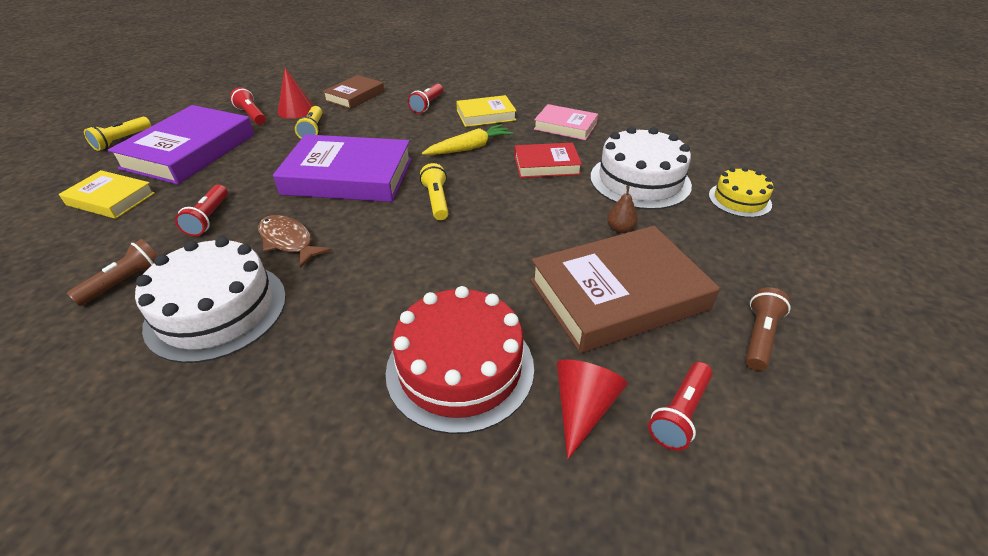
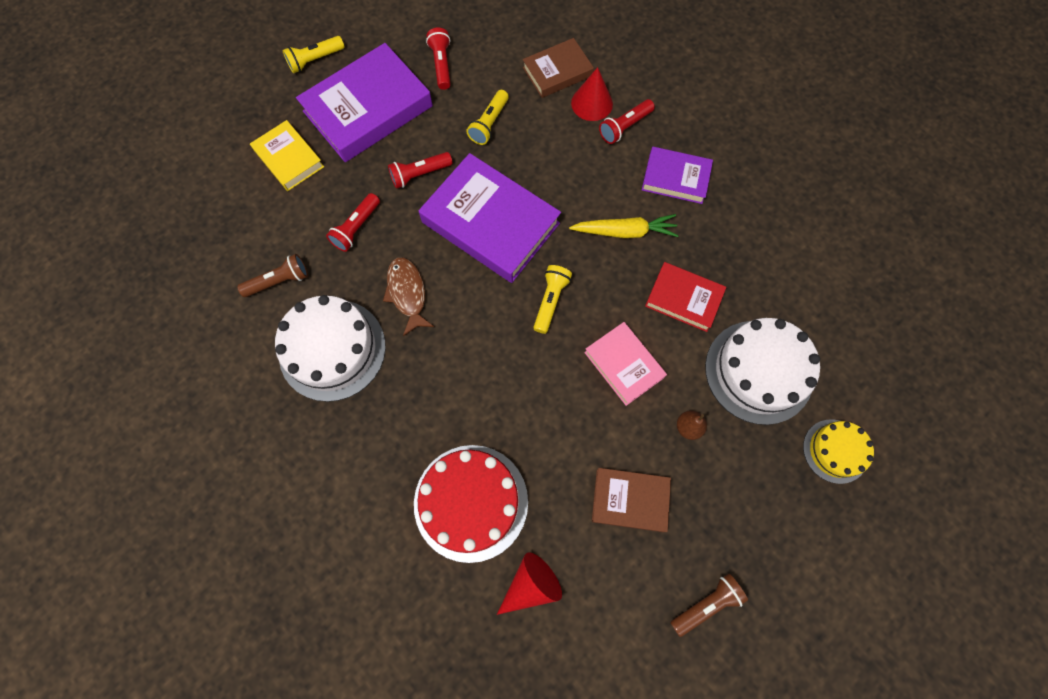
camera: 30 degrees right, 30 degrees up
(296, 110) = (487, 75): red cone -> red cone (592, 103)
(486, 115) = (675, 178): yellow book -> purple book
(565, 126) = (748, 241): pink book -> pink book (624, 365)
(618, 294) = (630, 500): brown book -> brown book, size x0.56
(680, 413) = (592, 627): red flashlight -> red flashlight (419, 174)

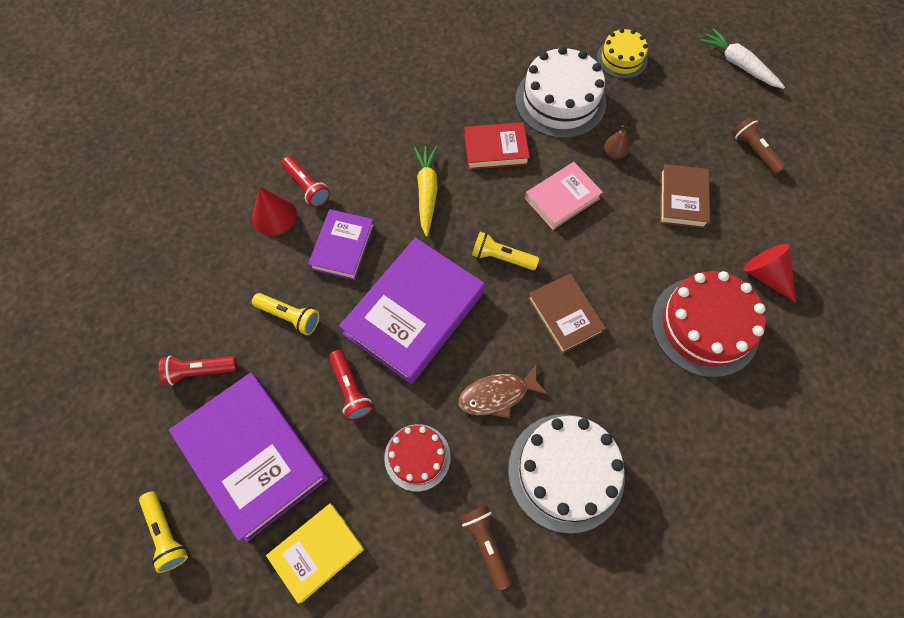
camera: 90 degrees left, 5 degrees down
(356, 228) = (417, 457): red flashlight -> red cake
(557, 72) = (228, 247): brown book -> brown book (565, 315)
(675, 178) = (370, 147): purple book -> purple book (343, 247)
(683, 299) = (495, 149): red book -> red book turned 60 degrees clockwise
(848, 609) = (738, 64): none -> white carrot

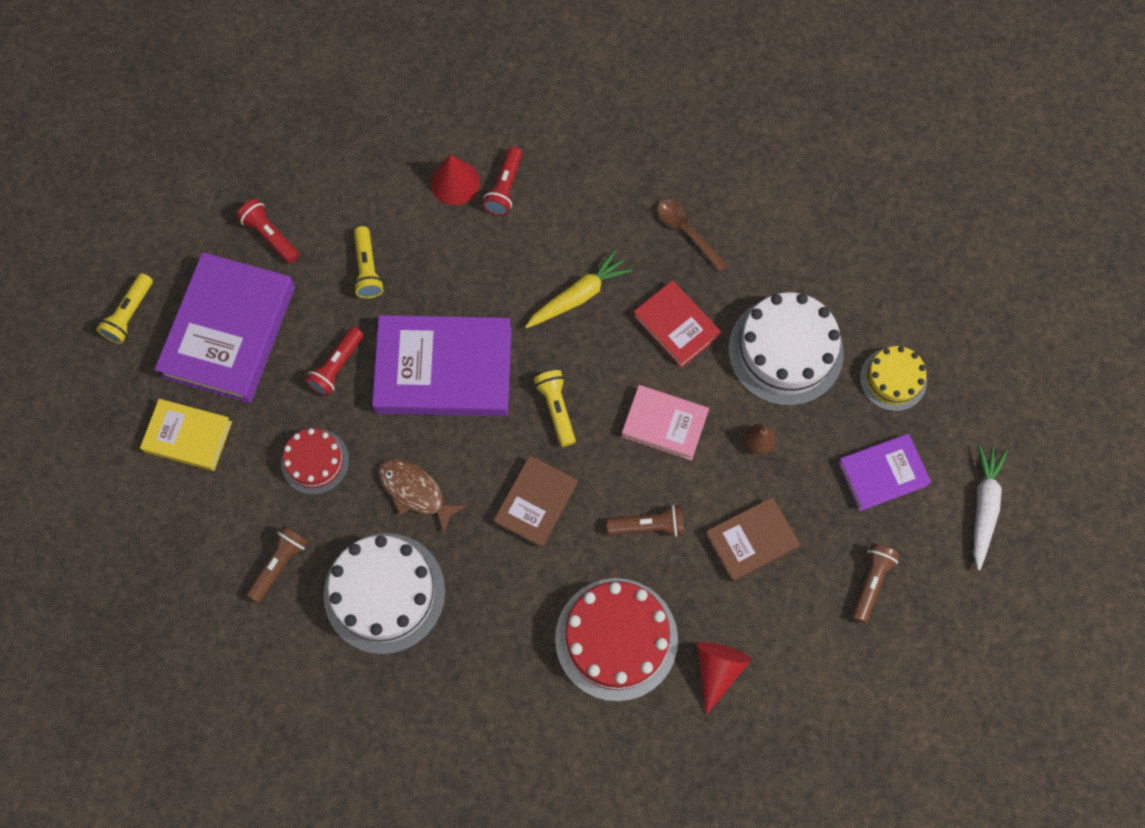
camera: 55 degrees right, 5 degrees up
(343, 247) = (466, 263): purple book -> purple book (882, 474)
(433, 103) = (686, 232): none -> brown spoon
(631, 253) = (648, 526): none -> brown flashlight

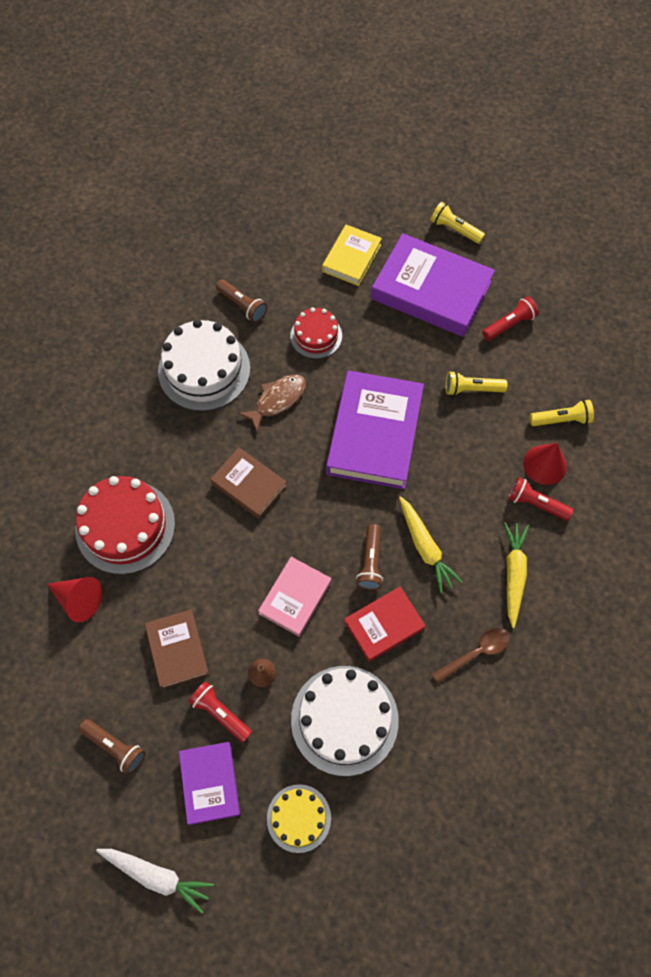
camera: 100 degrees right, 5 degrees down
(337, 366) = (390, 358): red flashlight -> red flashlight (220, 713)
(556, 409) = (325, 513): yellow flashlight -> yellow flashlight (561, 419)
(591, 203) = (513, 573): none -> yellow carrot
(648, 526) = (210, 568): brown flashlight -> brown flashlight (370, 562)

